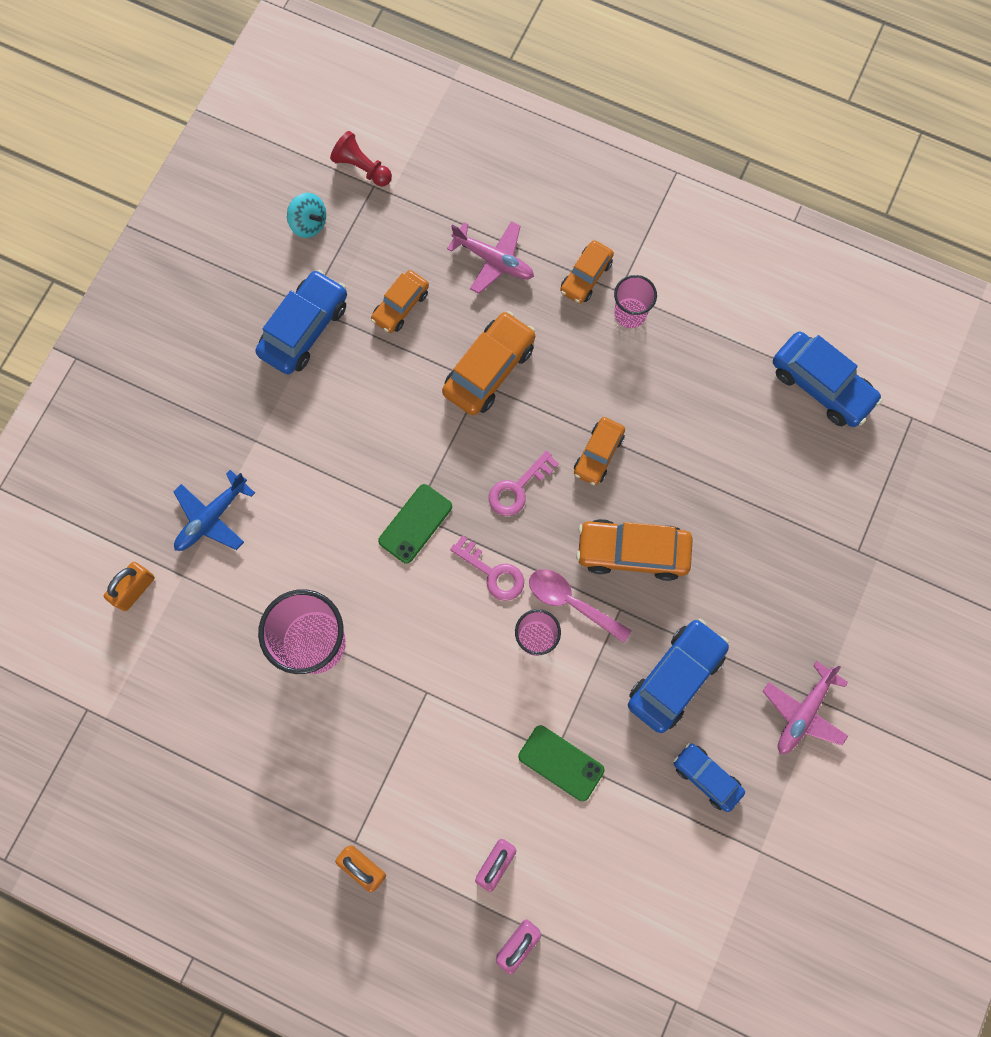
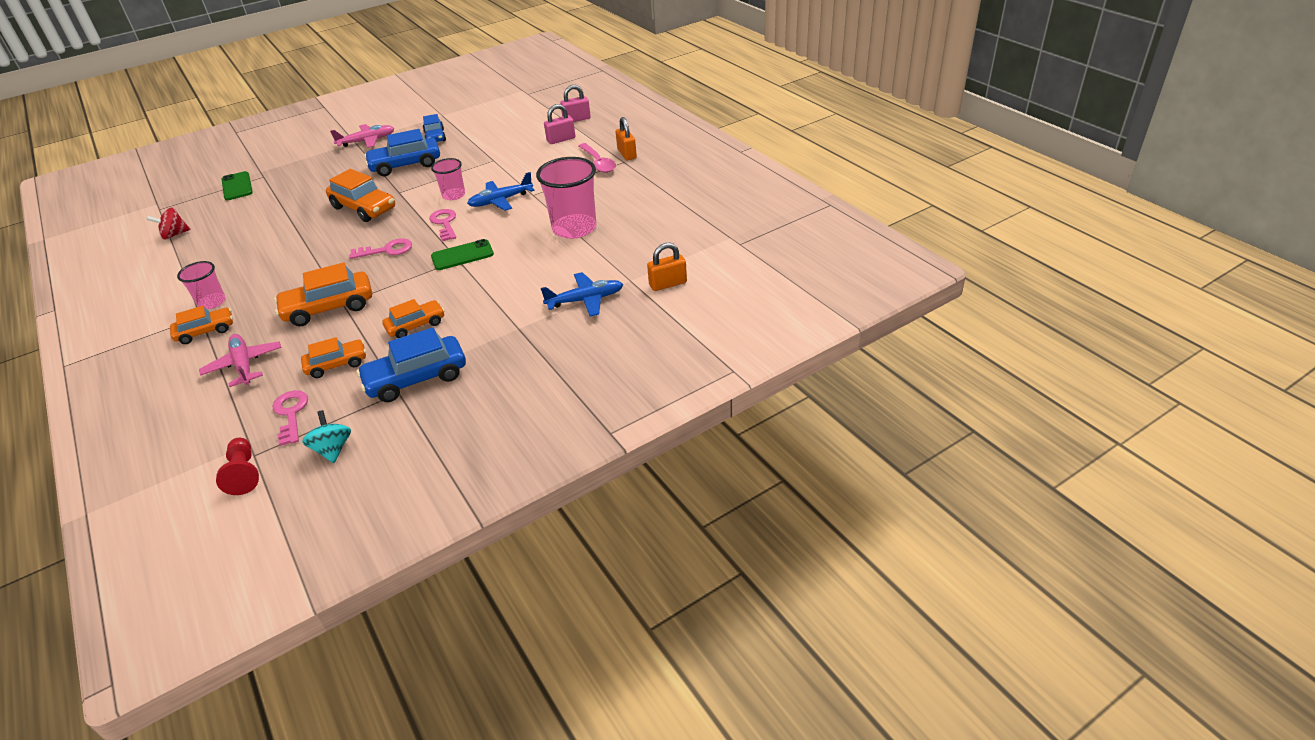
camera: 145 degrees left, 35 degrees down
(385, 236) = (291, 414): none -> pink key
(459, 657) = (501, 201): none -> blue plane
(561, 763) = (494, 157): green phone -> green phone (237, 186)
(571, 602) = (419, 201): pink spoon -> pink spoon (598, 163)
(598, 454) = (325, 248): orange car -> orange car (416, 325)
(821, 385) = (174, 235): blue car -> red spinning top

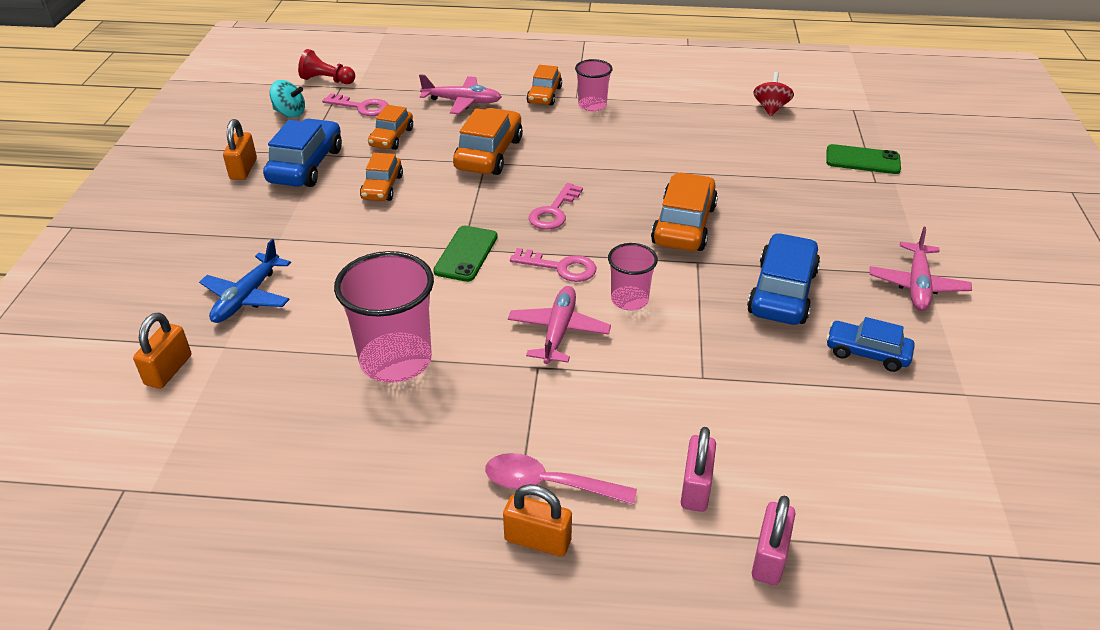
camera: 125 degrees right, 0 degrees up
(364, 208) = (684, 225): orange car -> orange car turned 120 degrees clockwise
(450, 406) = (243, 169): none -> orange padlock
(501, 201) = (558, 332): blue plane -> pink plane

